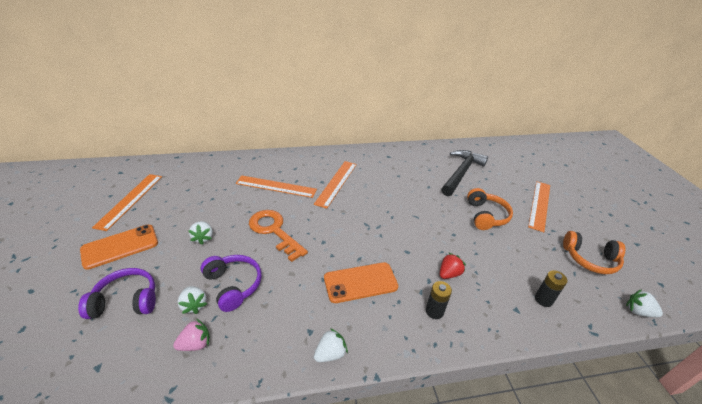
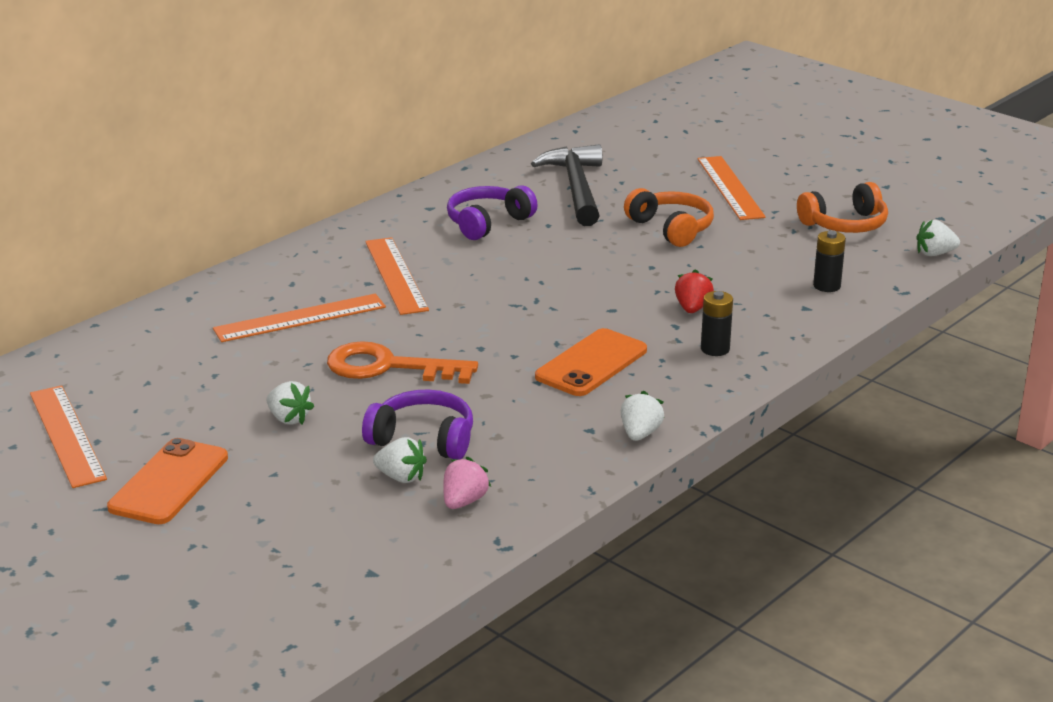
camera: 35 degrees left, 10 degrees down
(126, 301) = (295, 517): purple headphones -> purple headphones (487, 223)

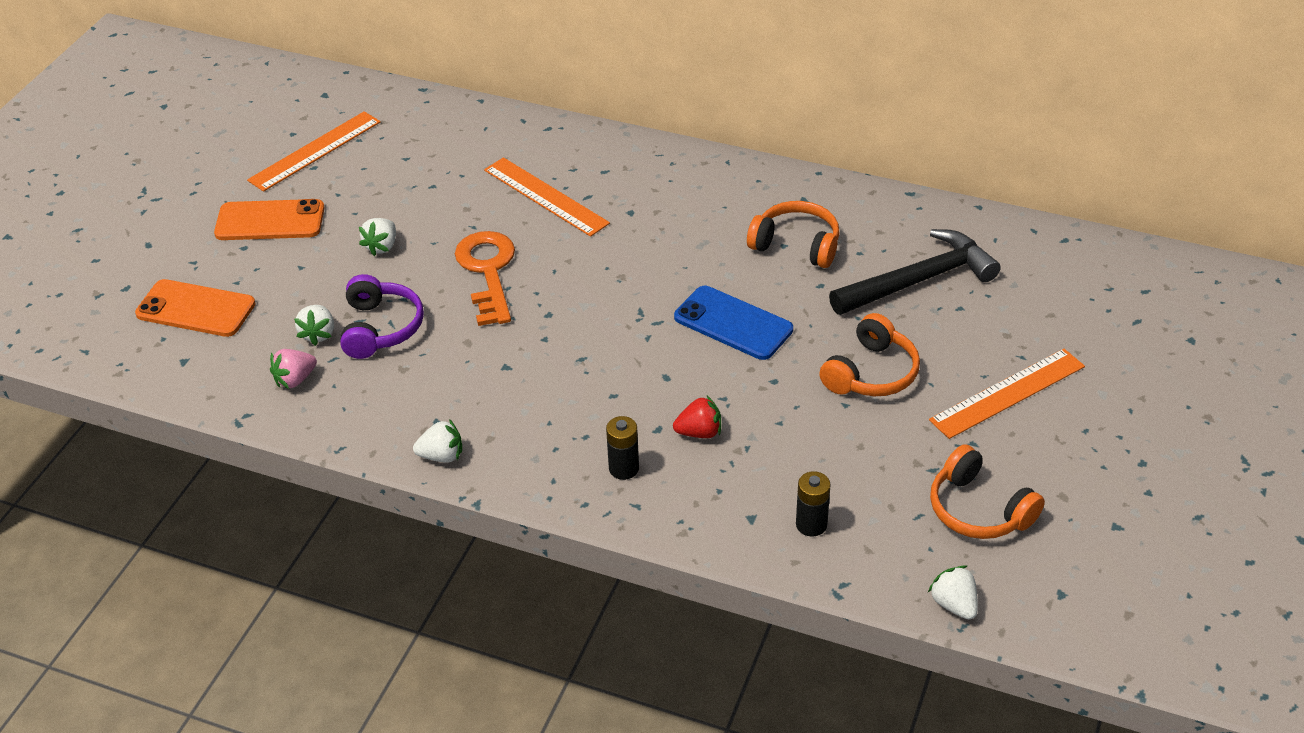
camera: 70 degrees right, 15 degrees up
(396, 275) = (654, 223): orange ruler -> none
(464, 501) = (295, 379): pink strawberry -> pink strawberry turned 135 degrees clockwise
(487, 223) = (796, 245): purple headphones -> orange headphones
(566, 268) = (733, 323): none -> blue phone
(591, 363) = (553, 391): orange phone -> orange phone (196, 309)

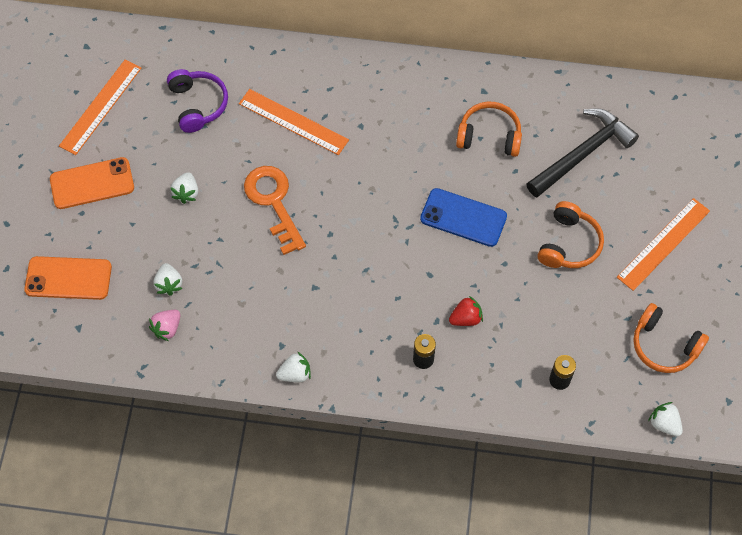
camera: 15 degrees left, 20 degrees up
(381, 328) = (213, 270): purple headphones -> purple headphones (198, 104)

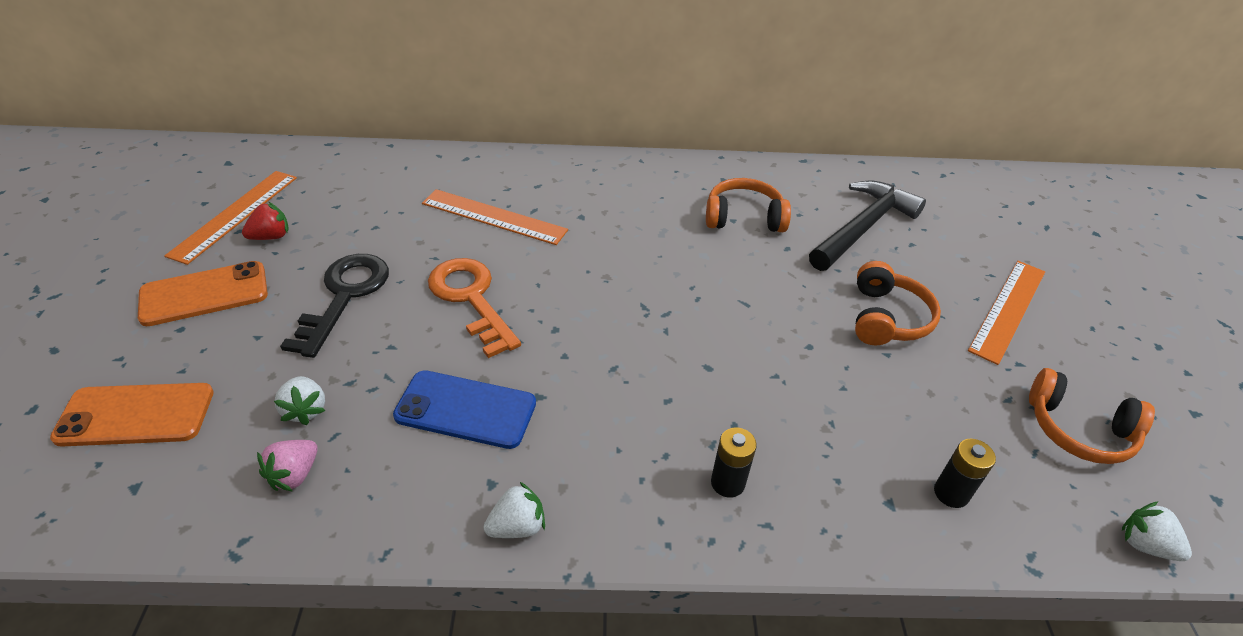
camera: 10 degrees left, 20 degrees down
(186, 193) = (344, 296): white strawberry -> black key
(198, 104) = (368, 207): purple headphones -> none
(463, 218) = (736, 299): blue phone -> blue phone (465, 410)
(466, 318) = (777, 419): red strawberry -> red strawberry (271, 236)

